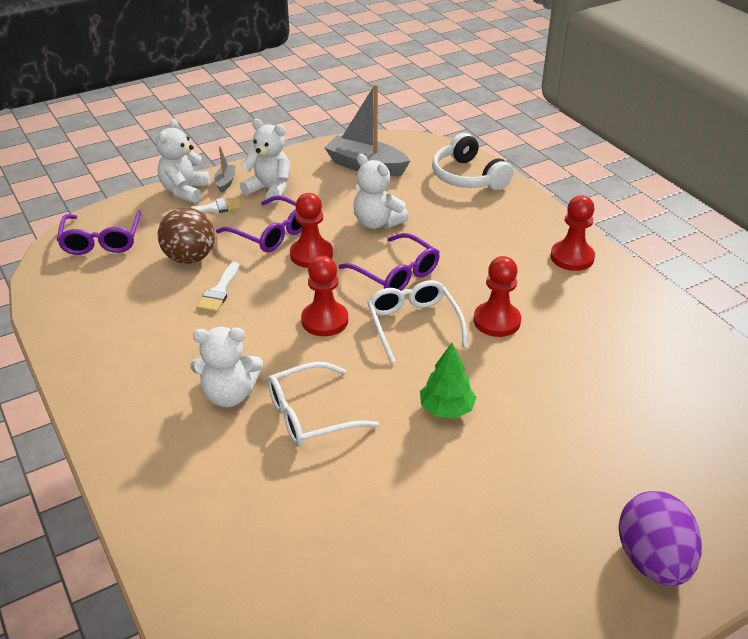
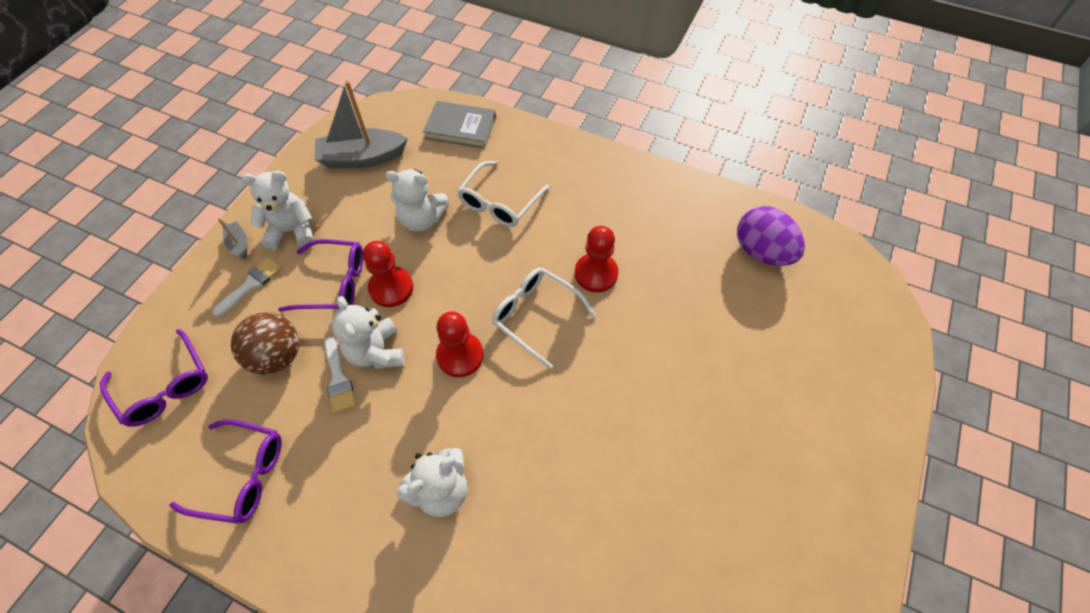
camera: 35 degrees left, 20 degrees up
(185, 191) = (205, 276): white teddy bear -> white teddy bear (376, 352)
(311, 415) = (526, 464): white glasses -> white glasses (500, 202)
(395, 273) = (480, 268): purple glasses -> purple glasses (241, 475)
(446, 409) = (624, 387): green tree -> none
(467, 177) = (460, 128): white headphones -> grey book
(572, 257) = (603, 175): red pawn -> none
(652, 560) = (852, 433): purple egg -> purple egg (762, 252)

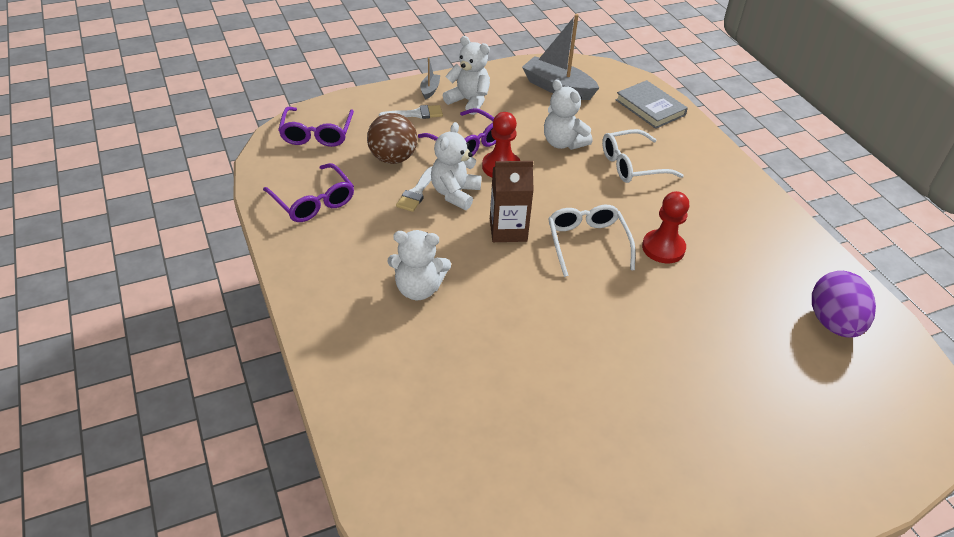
camera: 40 degrees right, 15 degrees down
(460, 355) = (508, 230): red pawn -> brown carton

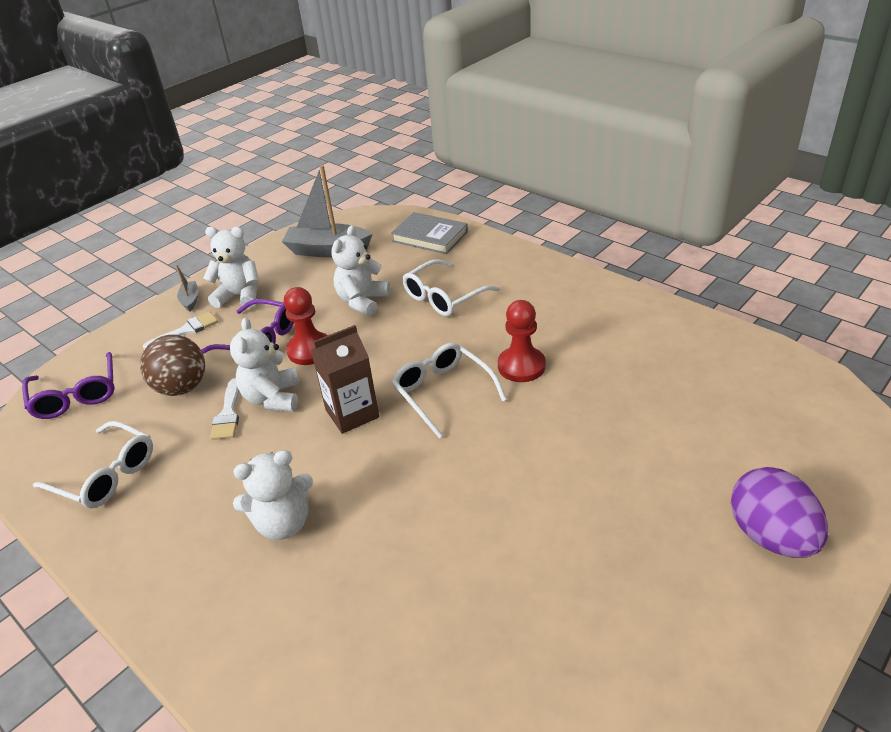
camera: 20 degrees left, 5 degrees down
(313, 201) = (105, 474): purple glasses -> white glasses
(563, 143) = (362, 301): white teddy bear -> white teddy bear turned 90 degrees clockwise
(833, 323) = (720, 372): purple egg -> purple egg (770, 536)

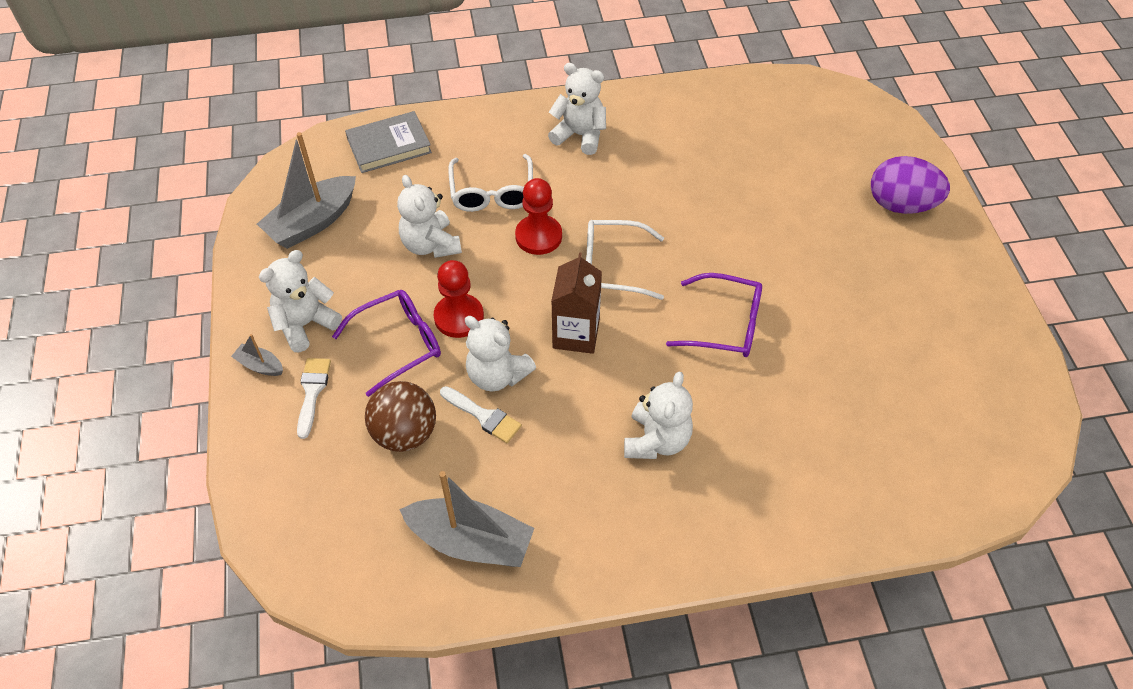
camera: 55 degrees left, 15 degrees up
(76, 395) = (315, 524): purple glasses -> purple glasses (724, 324)
(105, 474) = (470, 541): white glasses -> grey boat
(521, 366) = (633, 206): red pawn -> red pawn (538, 236)
(556, 300) = (580, 135): none -> white teddy bear

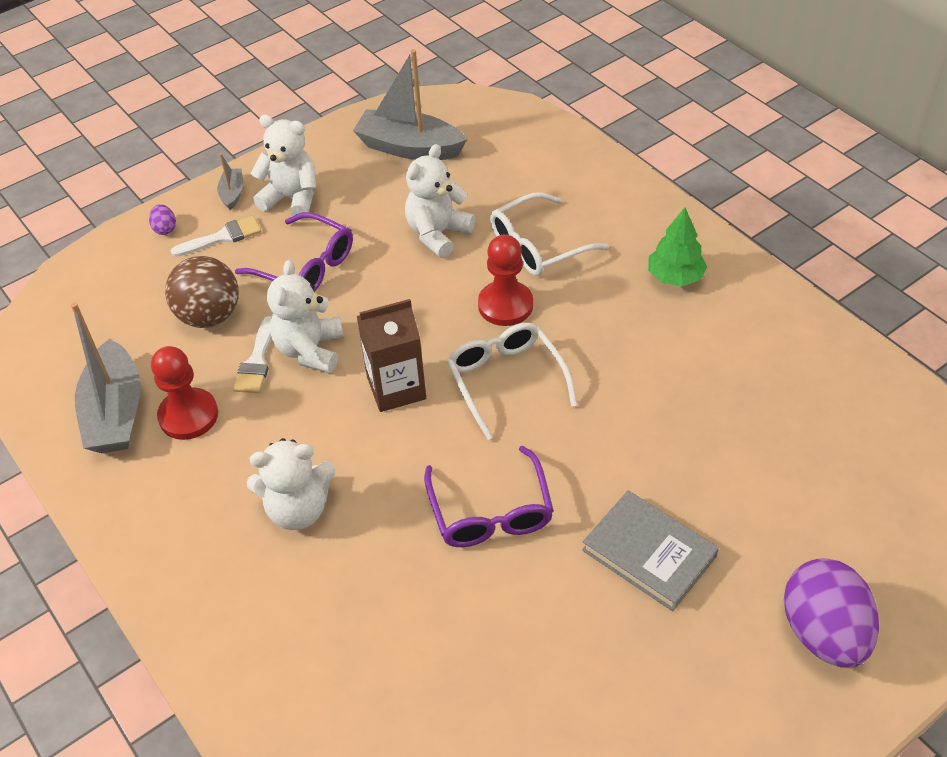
camera: 65 degrees right, 5 degrees down
(263, 433) = (165, 229): none -> purple egg
(389, 145) = (541, 150): grey book -> grey book (649, 553)
(459, 317) = (363, 292): red pawn -> red pawn (188, 416)
(580, 135) = (675, 277): white teddy bear -> green tree

